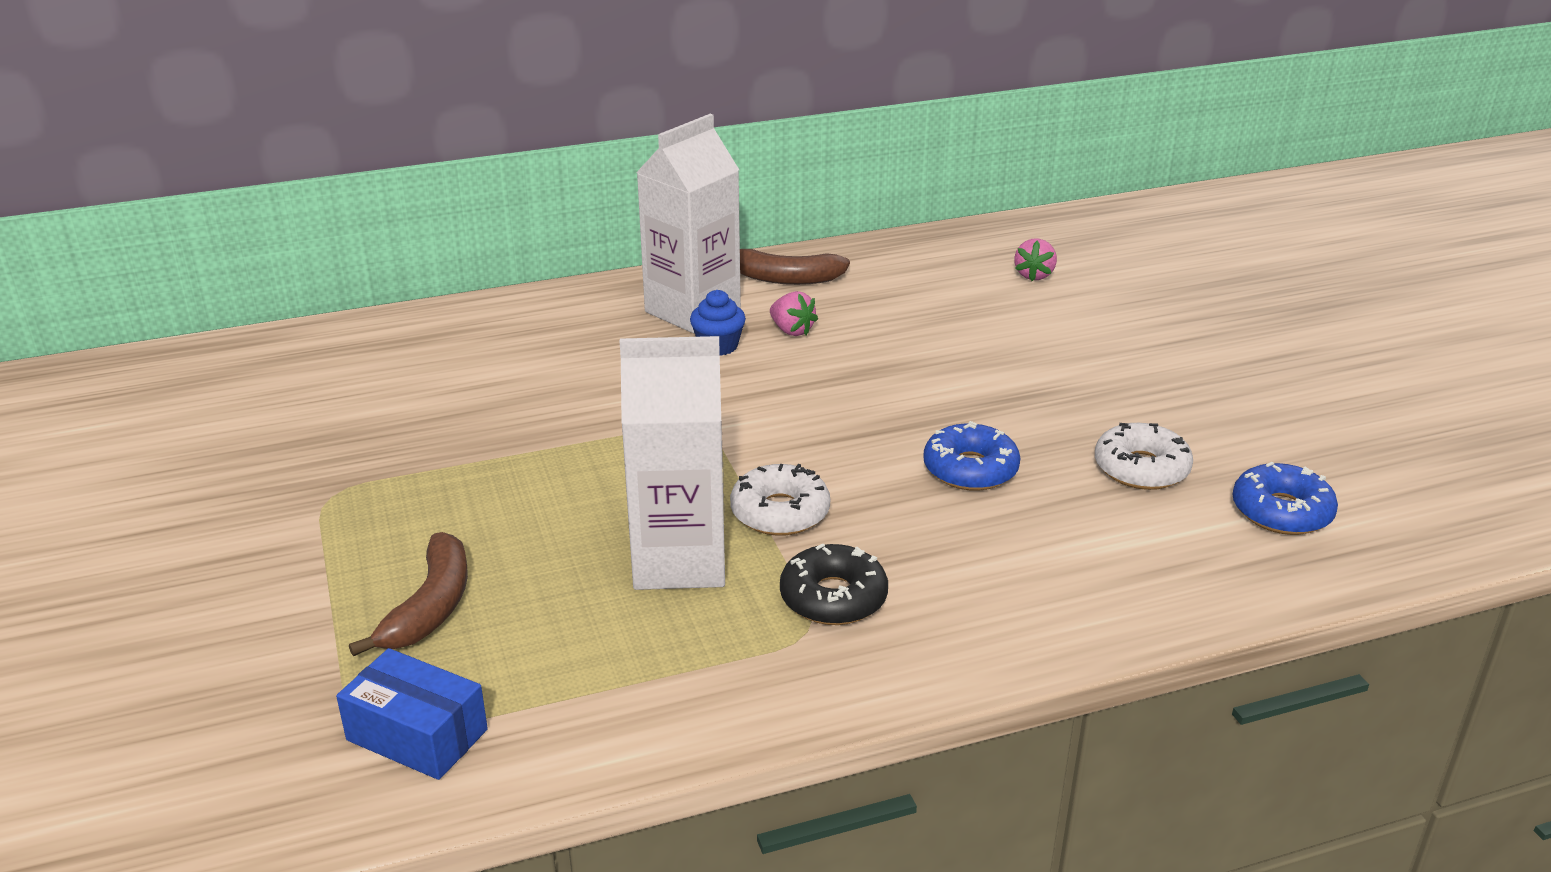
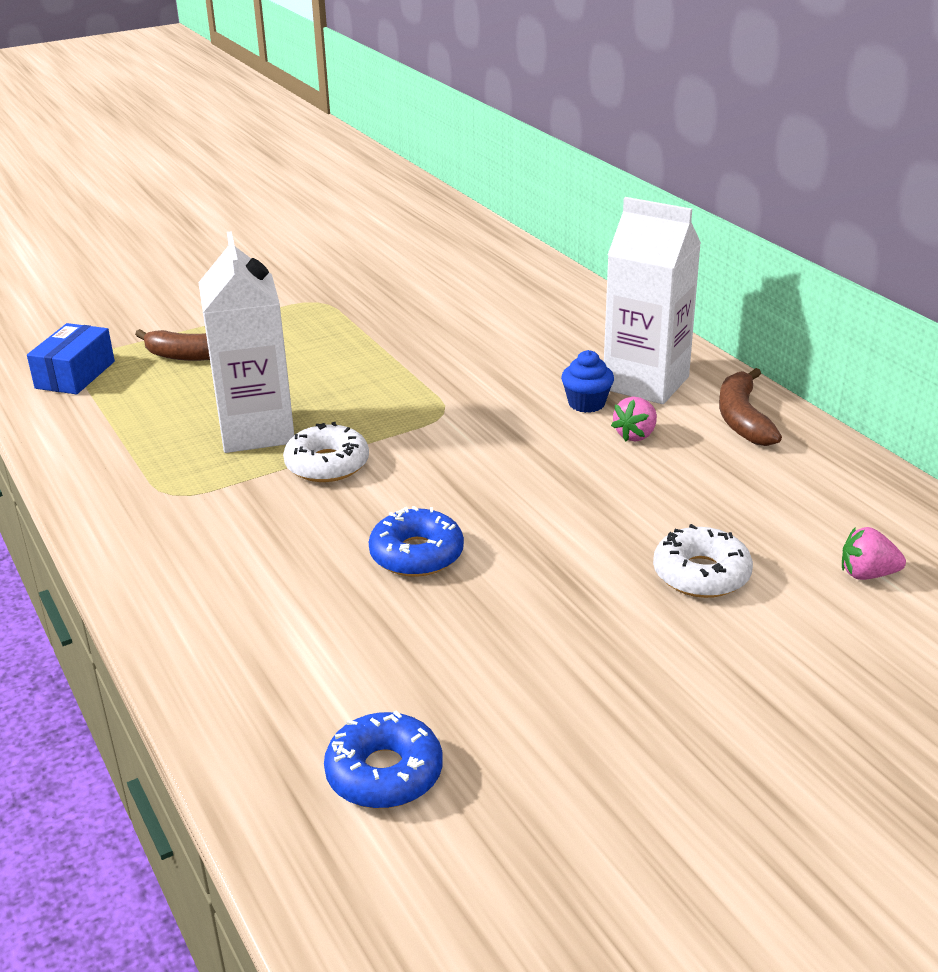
camera: 80 degrees right, 0 degrees up
(833, 598) = (213, 501): black donut -> none
(1141, 468) = (447, 665): white donut -> white donut (701, 574)

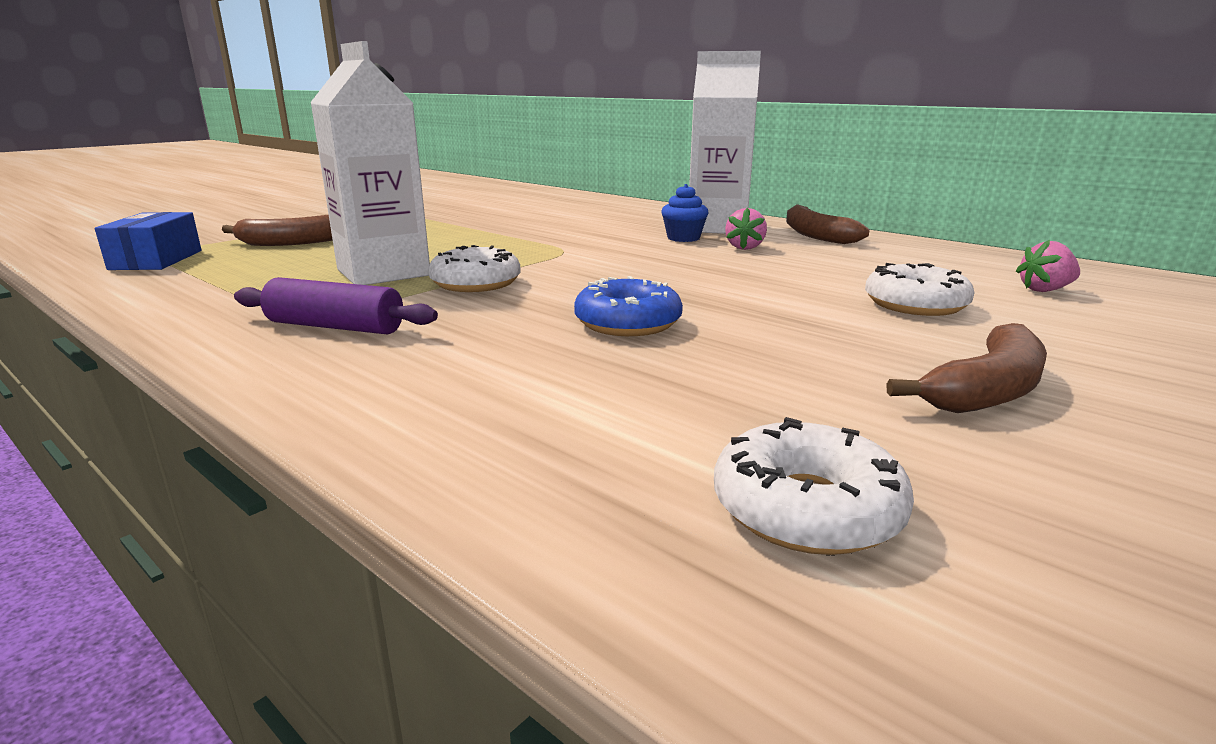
camera: 20 degrees left, 10 degrees down
(188, 516) = (335, 327): none -> purple rolling pin
(384, 773) = (806, 509): blue donut -> white donut
(623, 700) = (986, 390): none -> brown banana

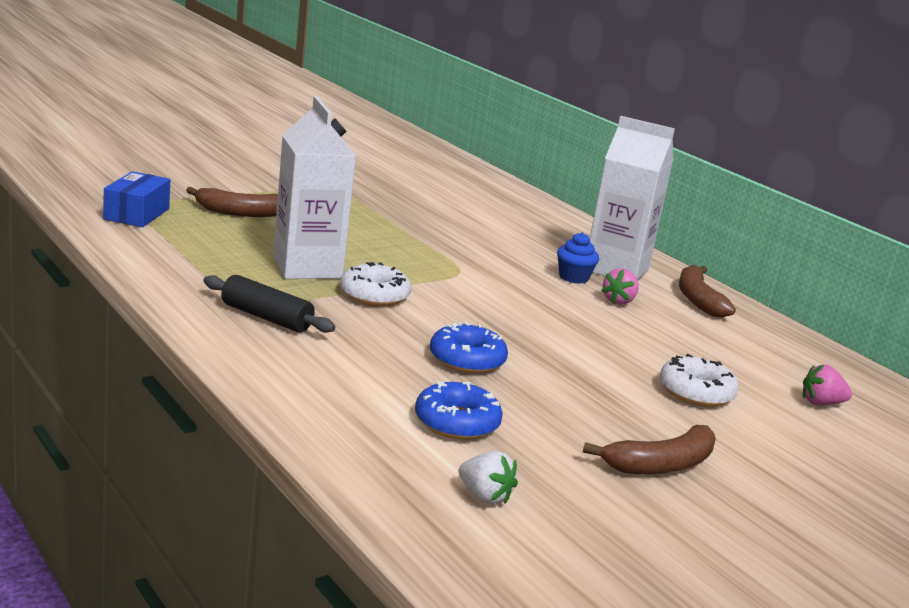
camera: 10 degrees right, 0 degrees up
(335, 327) = (266, 317): purple rolling pin -> black rolling pin
(669, 399) = (456, 422): none -> blue donut
(806, 509) = (485, 496): white donut -> white strawberry

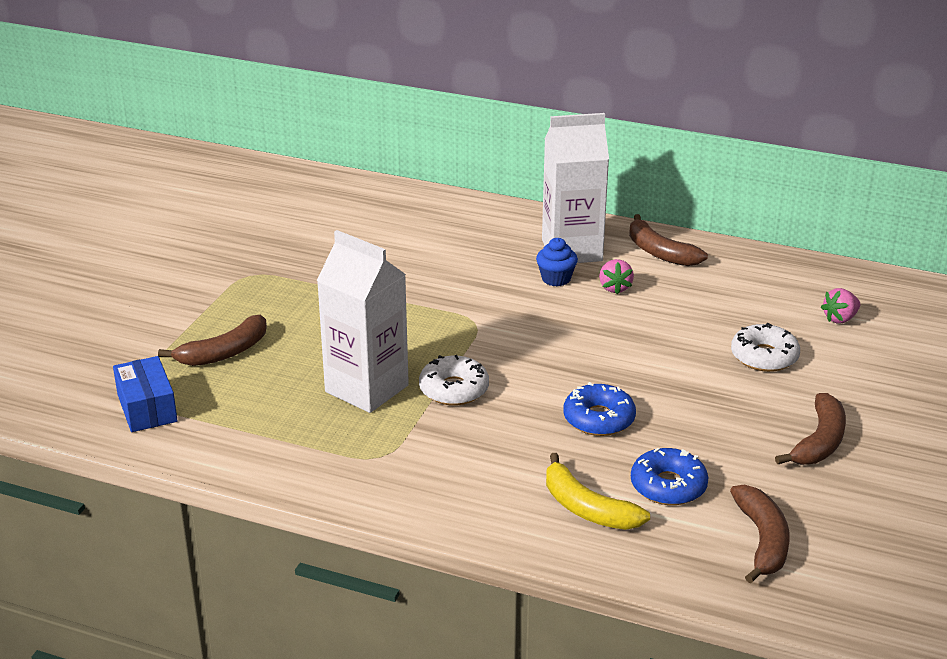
camera: 30 degrees left, 10 degrees up
(266, 317) = (416, 465): black rolling pin -> none
(358, 401) = (586, 508): none -> yellow banana
(485, 496) = (762, 541): white strawberry -> brown banana

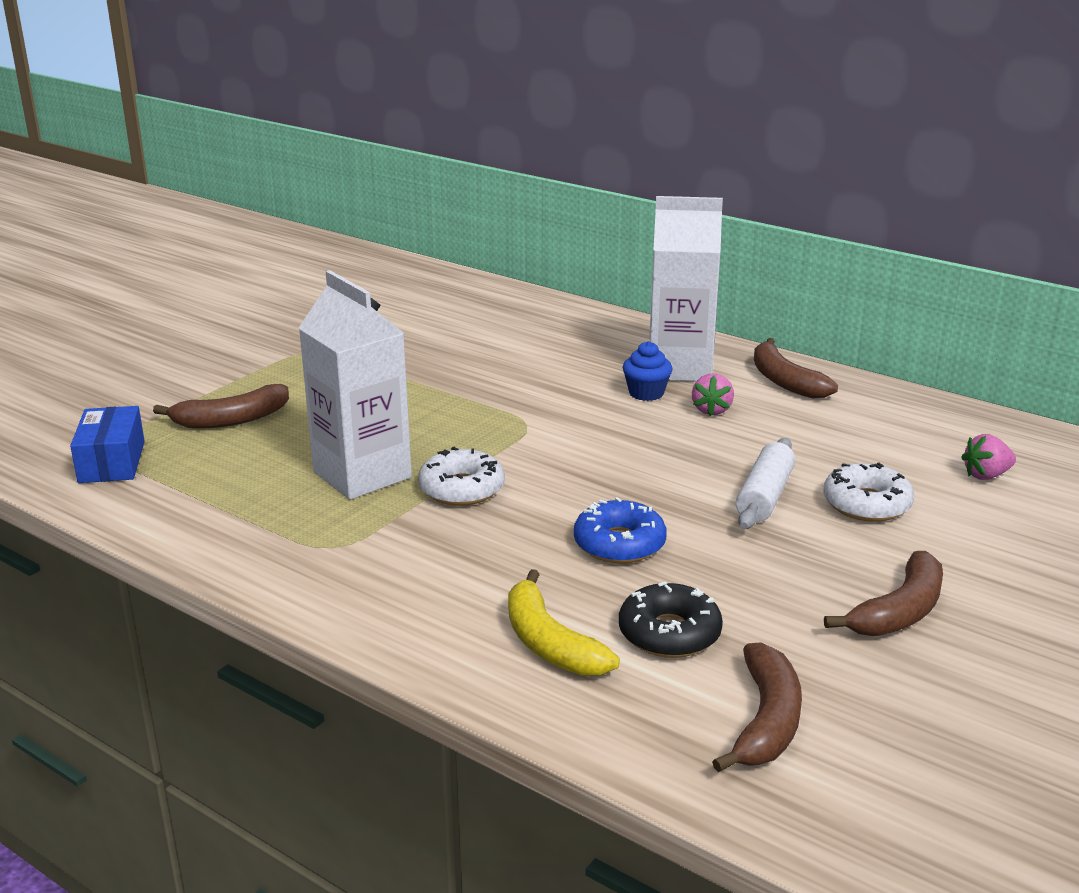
camera: 15 degrees right, 5 degrees down
(668, 486) = (669, 633): blue donut -> black donut
(688, 361) = (764, 496): none -> white rolling pin

